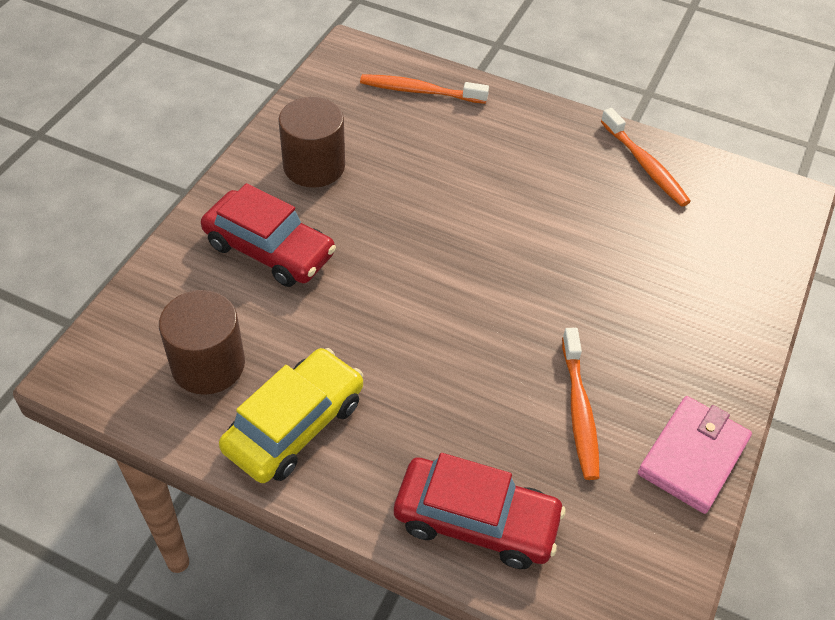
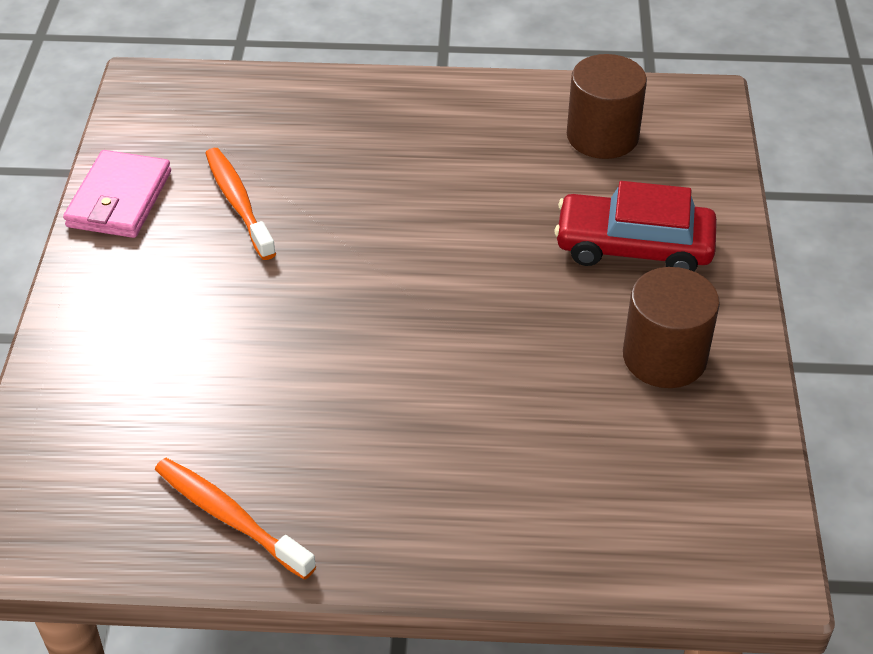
camera: 160 degrees right, 5 degrees down
(294, 425) = (492, 119): yellow car -> none
(419, 91) = (611, 528): orange toothbrush -> none
(476, 521) = (302, 104): red car -> none

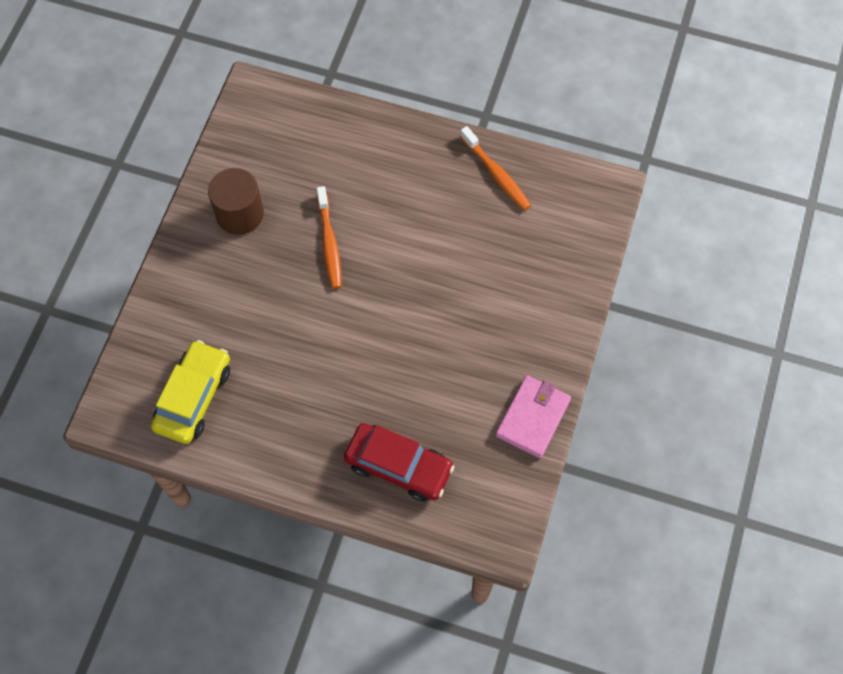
camera: 165 degrees left, 20 degrees up
(238, 202) = (455, 395): orange toothbrush -> orange toothbrush (329, 243)
(602, 136) = (193, 397): brown cylinder -> yellow car
(633, 247) = (219, 295): red car -> red car (398, 466)

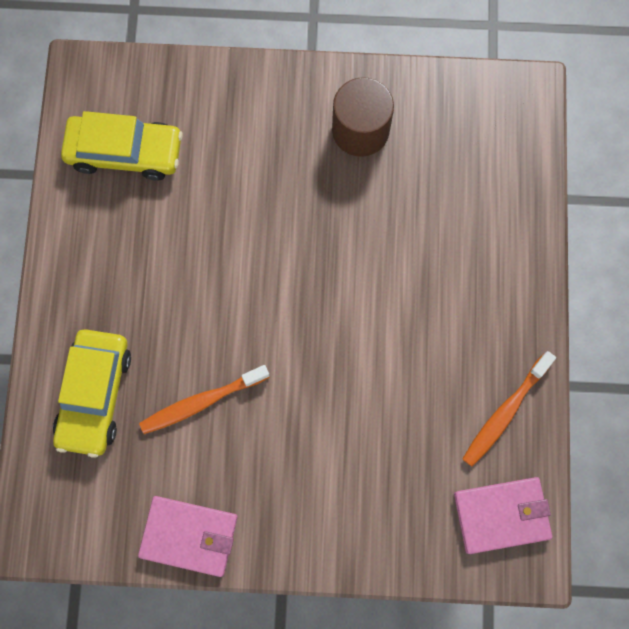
camera: 75 degrees right, 10 degrees up
(329, 243) = (351, 240): orange toothbrush -> orange toothbrush (201, 402)
(398, 466) = (95, 394): red car -> yellow car
(571, 197) = (501, 515): none -> pink wallet

